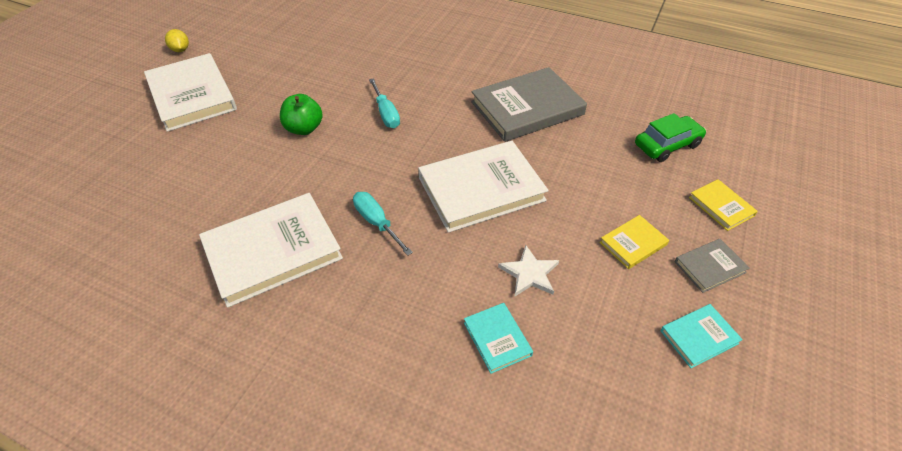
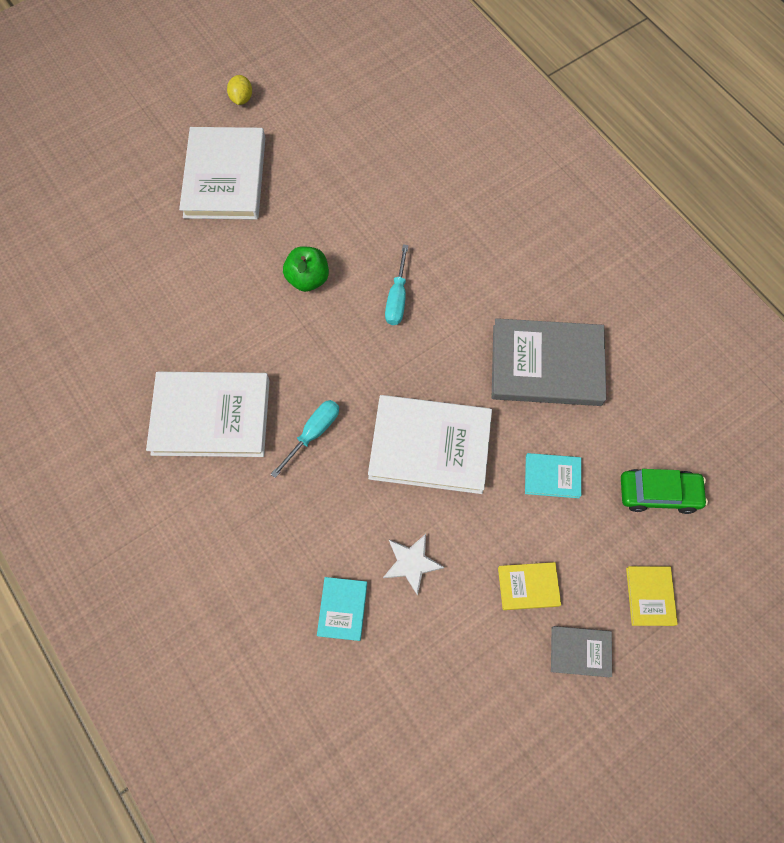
camera: 30 degrees right, 20 degrees up
(377, 223) = (313, 433): turquoise screwdriver -> turquoise screwdriver turned 45 degrees clockwise
(699, 337) = (511, 708): turquoise book -> turquoise book (552, 476)

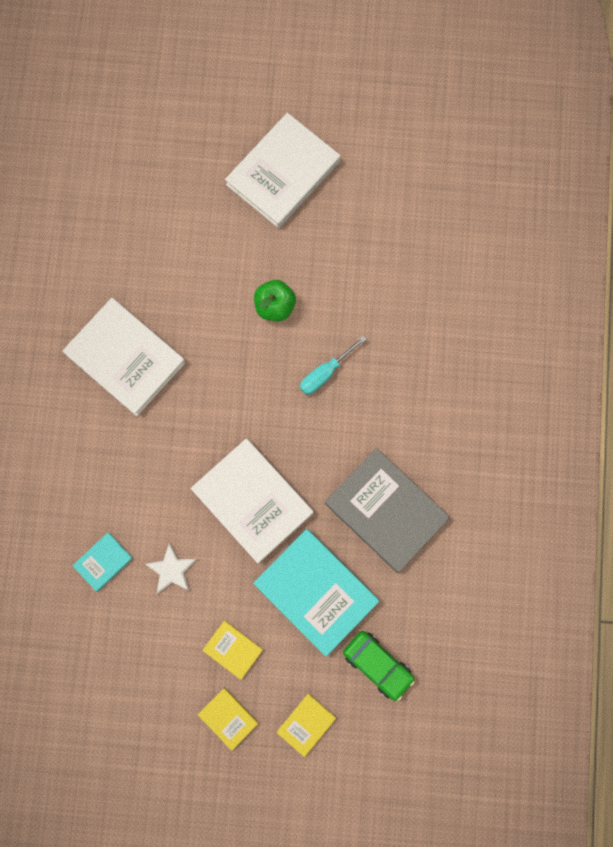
camera: 40 degrees right, 10 degrees up
(241, 99) = (350, 112): yellow lemon -> none
(313, 433) = (182, 427): turquoise screwdriver -> none
(552, 476) = (316, 592): turquoise book -> turquoise book, size x2.12
(580, 651) = (228, 718): grey book -> yellow book

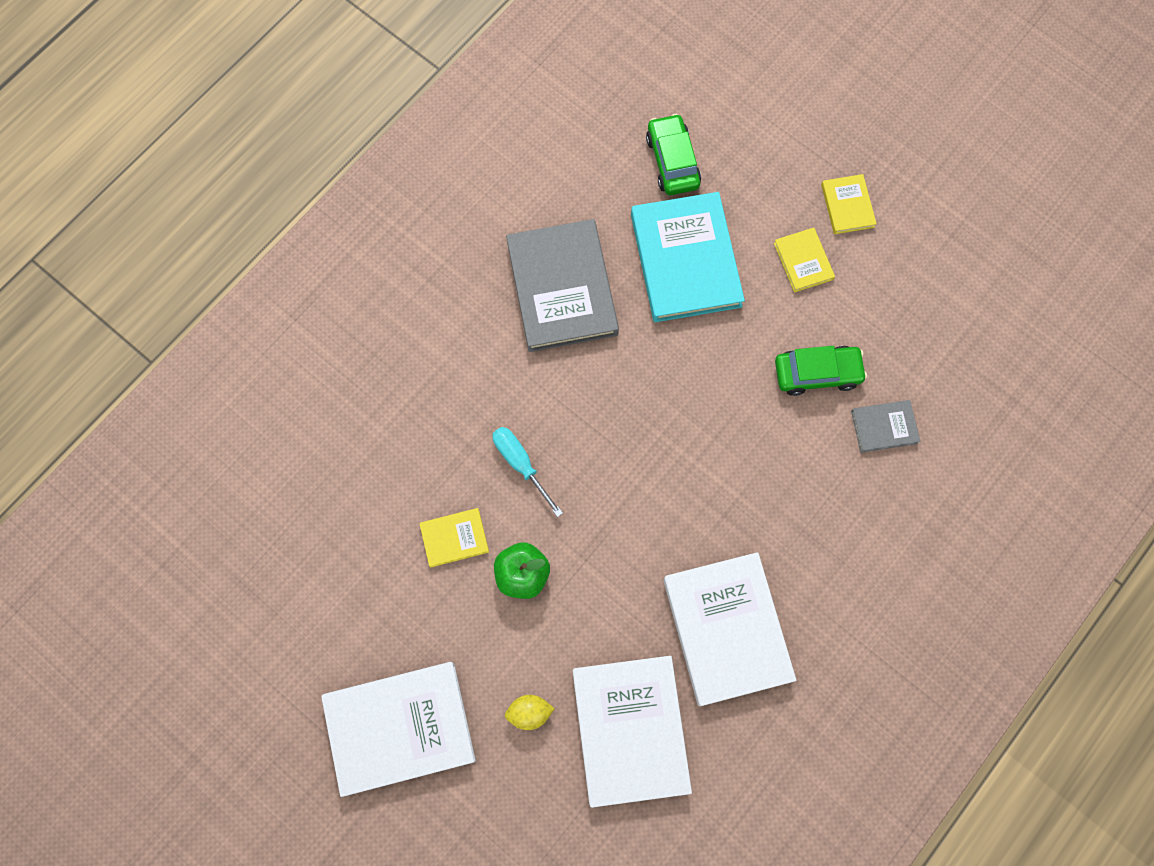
camera: 145 degrees left, 5 degrees down
(103, 562) = (884, 427): turquoise book -> grey book
(171, 570) = (817, 373): white star -> green car
(213, 231) = (529, 712): none -> yellow lemon
(253, 501) = (689, 385): white book -> white book (630, 730)
(306, 724) = (776, 155): yellow book -> yellow book (454, 538)
(325, 372) = (521, 464): turquoise screwdriver -> turquoise screwdriver turned 120 degrees counterclockwise

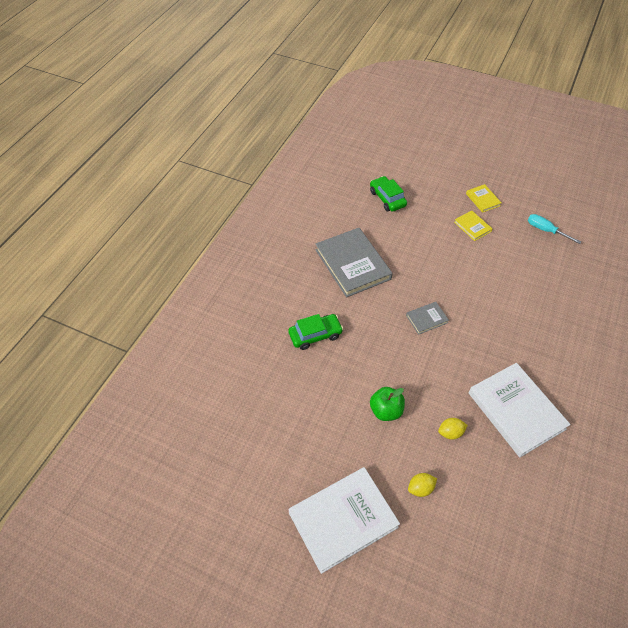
camera: 15 degrees left, 20 degrees down
(454, 538) = (338, 401): yellow book -> none
(521, 464) = (363, 353): turquoise screwdriver -> turquoise screwdriver (546, 230)
(609, 638) = (450, 433): none -> yellow lemon
(630, 730) = (485, 482): white book -> none
(685, 260) = (412, 238): turquoise book -> none
(817, 373) = (503, 274): green car -> green car (315, 335)
(884, 427) = (550, 290): grey book -> grey book (426, 319)

